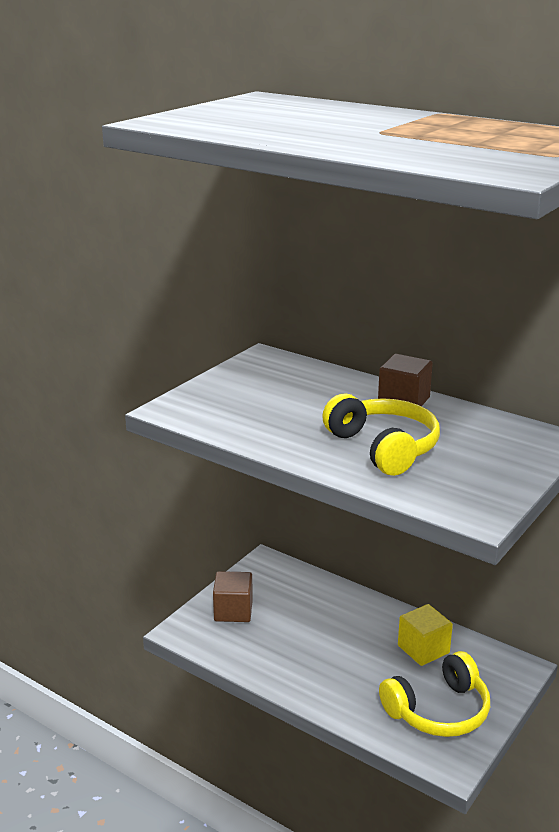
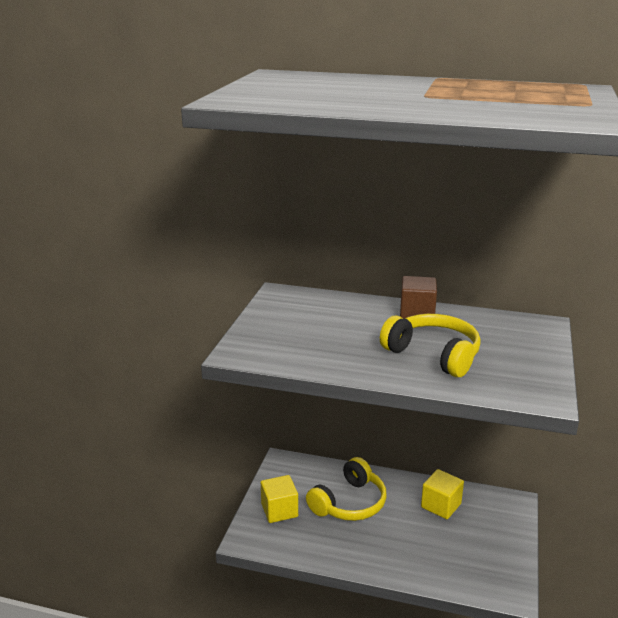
camera: 20 degrees left, 0 degrees up
(233, 611) = (279, 510): brown cube -> yellow cube
(438, 710) = (479, 552): yellow headphones -> yellow headphones (349, 503)

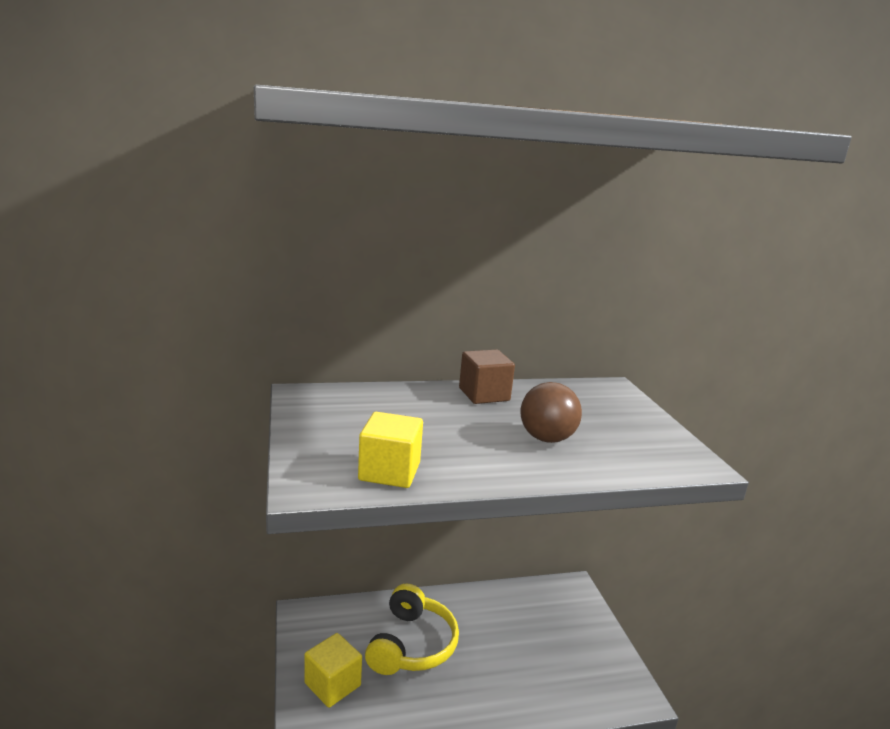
camera: 30 degrees left, 5 degrees down
(433, 355) = (546, 438): yellow headphones -> brown ball
(441, 505) = (509, 614): yellow cube -> yellow cube (389, 471)

